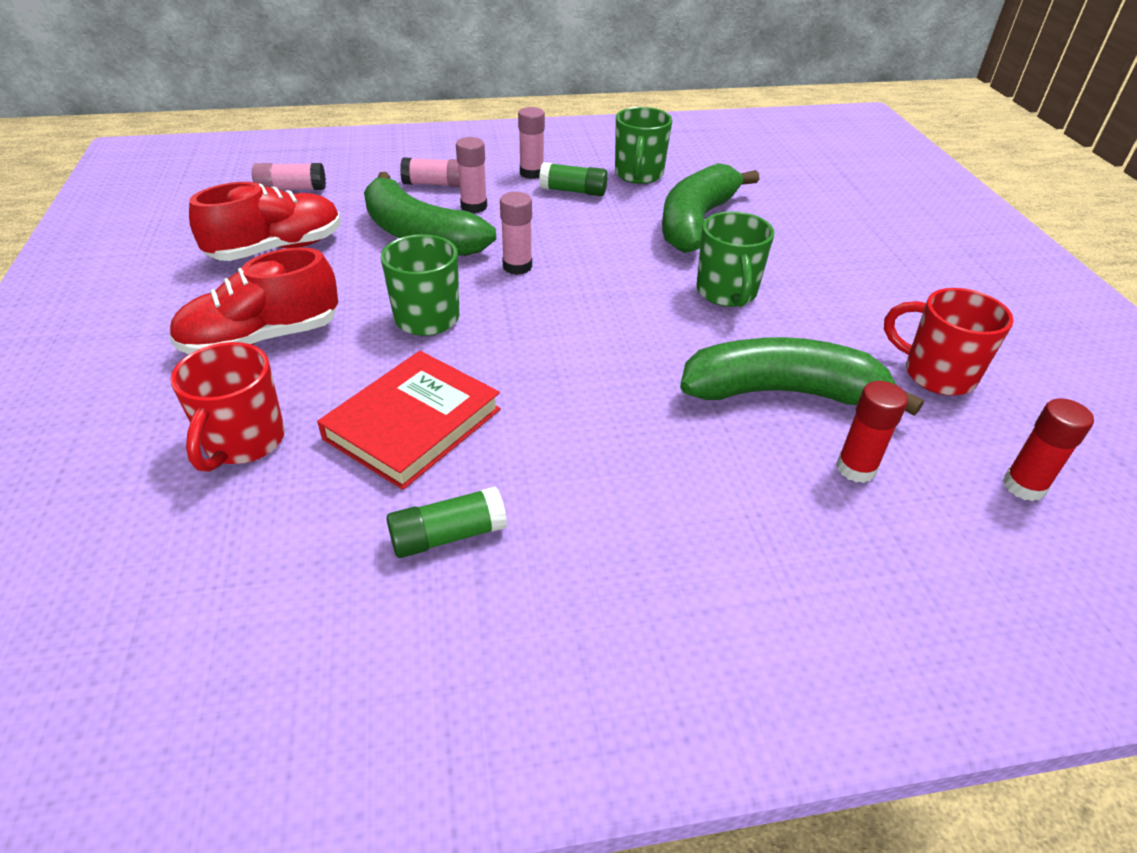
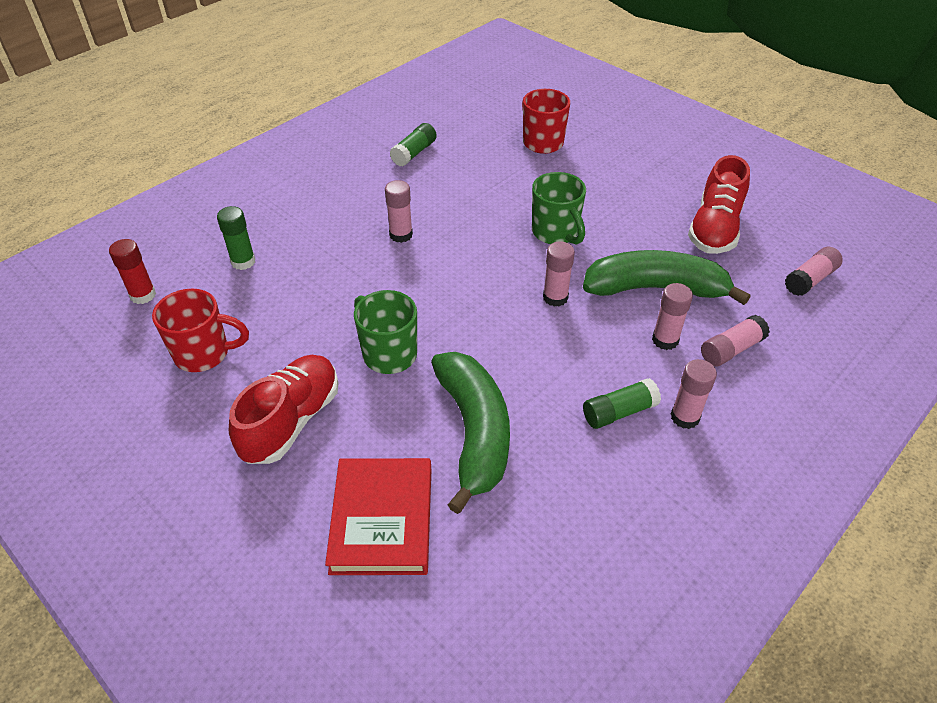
camera: 145 degrees right, 5 degrees up
(262, 339) = (616, 179): red shoe -> red shoe (291, 421)
(413, 424) = (483, 180): red book -> red book (382, 519)
(608, 401) = (401, 235): none -> pink glue stick
(638, 175) = (592, 482): green mug -> none
(782, 392) = (304, 288): green banana -> none
(856, 468) = (243, 262): red glue stick -> green glue stick

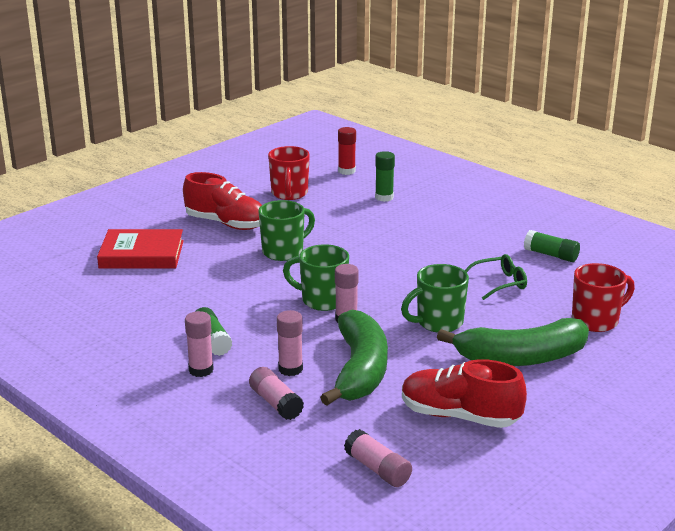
camera: 90 degrees right, 20 degrees down
(401, 235) = (424, 252): pink glue stick -> none
(473, 189) = (499, 283): none -> green glasses
(474, 432) = (204, 283): green banana -> green banana (521, 358)
(515, 317) = (322, 300): none -> green mug

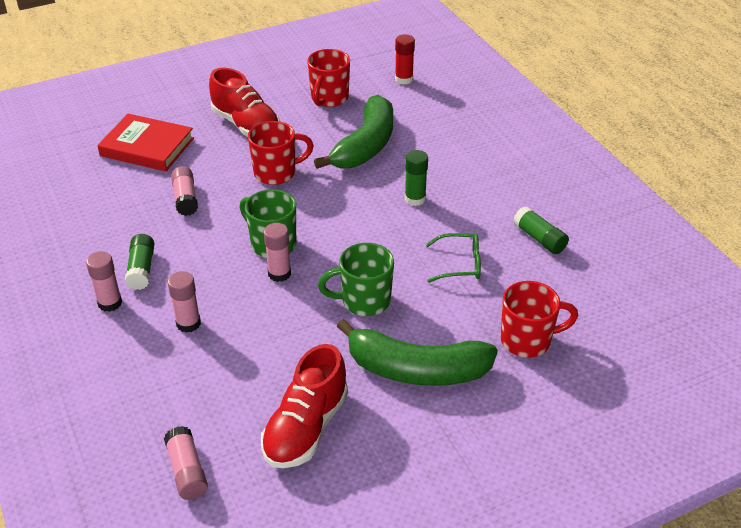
camera: 20 degrees right, 15 degrees up
(276, 403) = (149, 362): pink glue stick -> pink glue stick (185, 198)
(284, 252) = (276, 173): green mug -> red mug
(360, 370) = (250, 342): green banana -> green banana (366, 145)
(384, 197) = (418, 122): green glue stick -> green glue stick (415, 199)
(459, 416) = (306, 428): red shoe -> red shoe turned 105 degrees counterclockwise

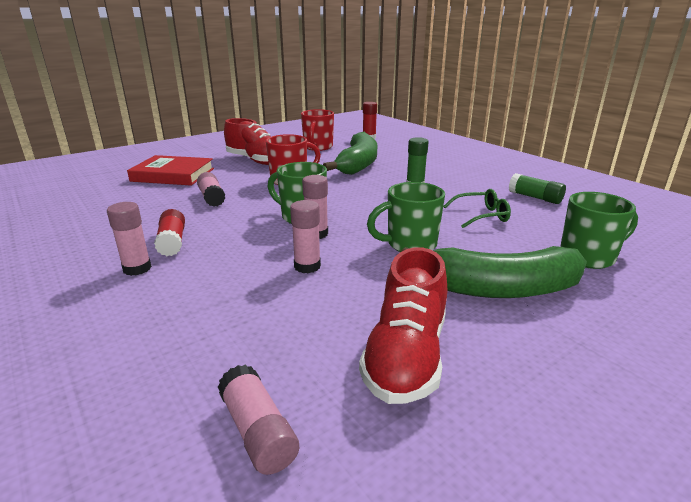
camera: 10 degrees left, 15 degrees down
(141, 269) = (172, 242): green glue stick -> red glue stick
(188, 323) = (230, 276): pink glue stick -> pink glue stick (307, 266)
(527, 340) = (588, 257): red mug -> green mug

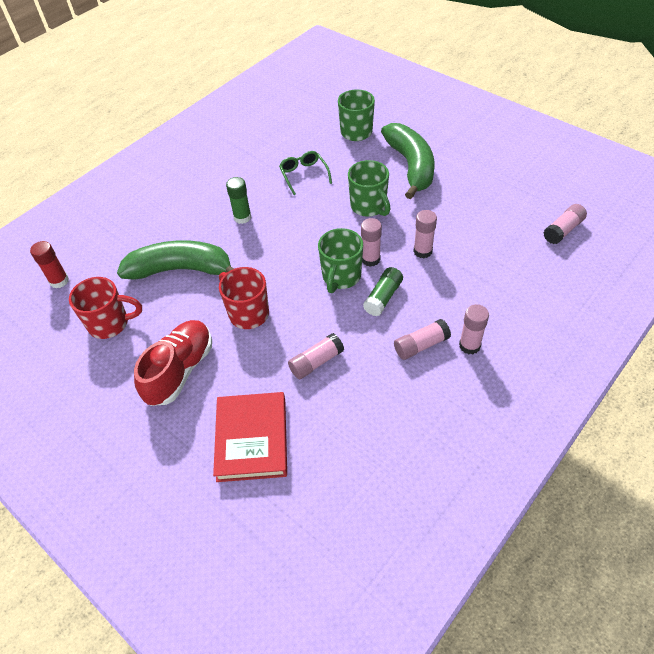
camera: 100 degrees left, 25 degrees up
(172, 242) = (421, 345): red glue stick -> pink glue stick
(406, 356) = (490, 194): red shoe -> none
(535, 197) = (256, 148): green glue stick -> green glue stick (383, 297)

